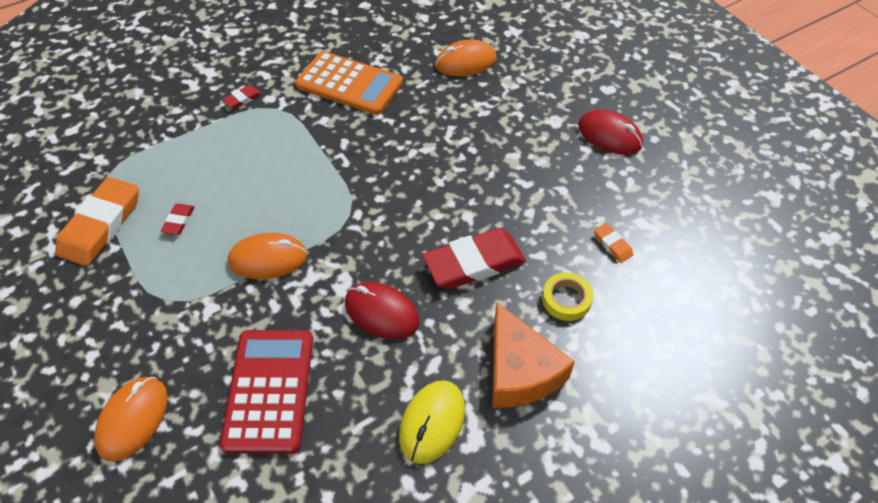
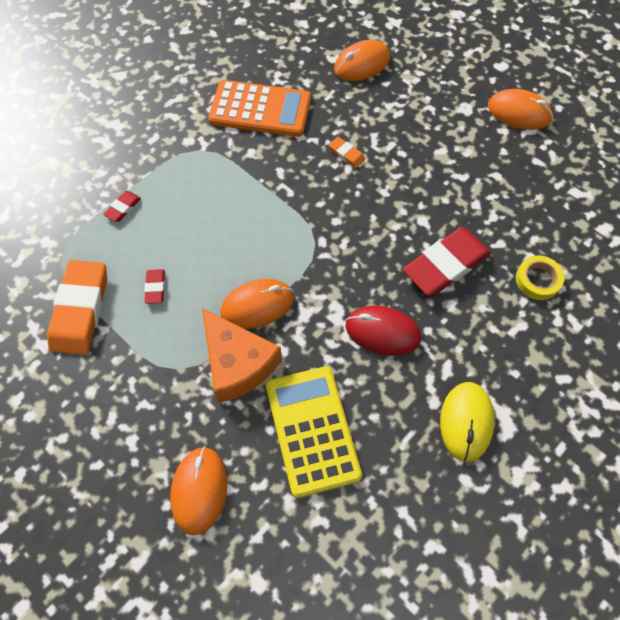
camera: 15 degrees left, 10 degrees up
(243, 99) = (162, 147): red eraser -> red eraser (123, 208)
(269, 390) = (312, 430): red calculator -> yellow calculator
(520, 371) = (522, 355): orange cheese -> orange cheese (237, 363)
(609, 135) = (519, 112): red mouse -> orange mouse
(612, 245) = (558, 219): orange eraser -> orange eraser (346, 154)

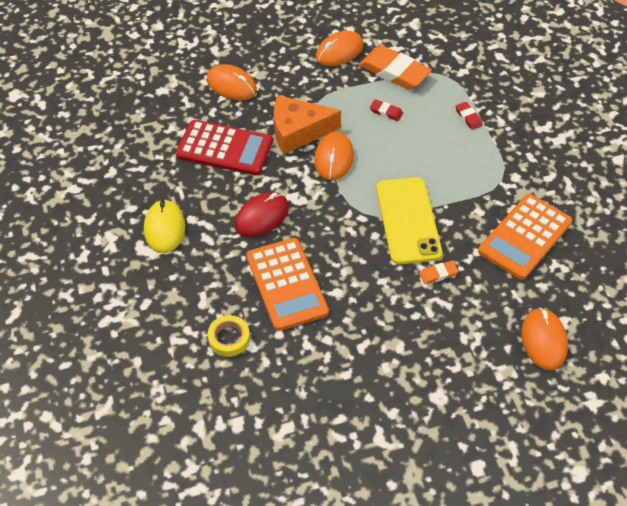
camera: 120 degrees right, 10 degrees down
(300, 202) = (407, 220): none -> yellow phone
(312, 430) = (224, 148): yellow calculator -> red calculator
(445, 265) = (286, 284): red eraser -> orange calculator
(466, 422) = (164, 228): yellow mouse -> yellow mouse turned 45 degrees clockwise
(519, 112) = (406, 441): orange mouse -> orange mouse (339, 51)

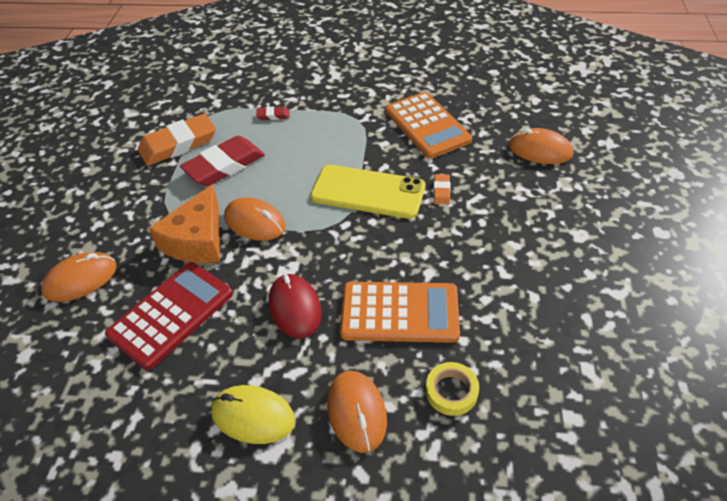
camera: 65 degrees left, 5 degrees down
(339, 51) = (115, 174): orange mouse -> orange mouse (356, 412)
(386, 112) = (224, 165): red eraser -> red eraser, size x2.26

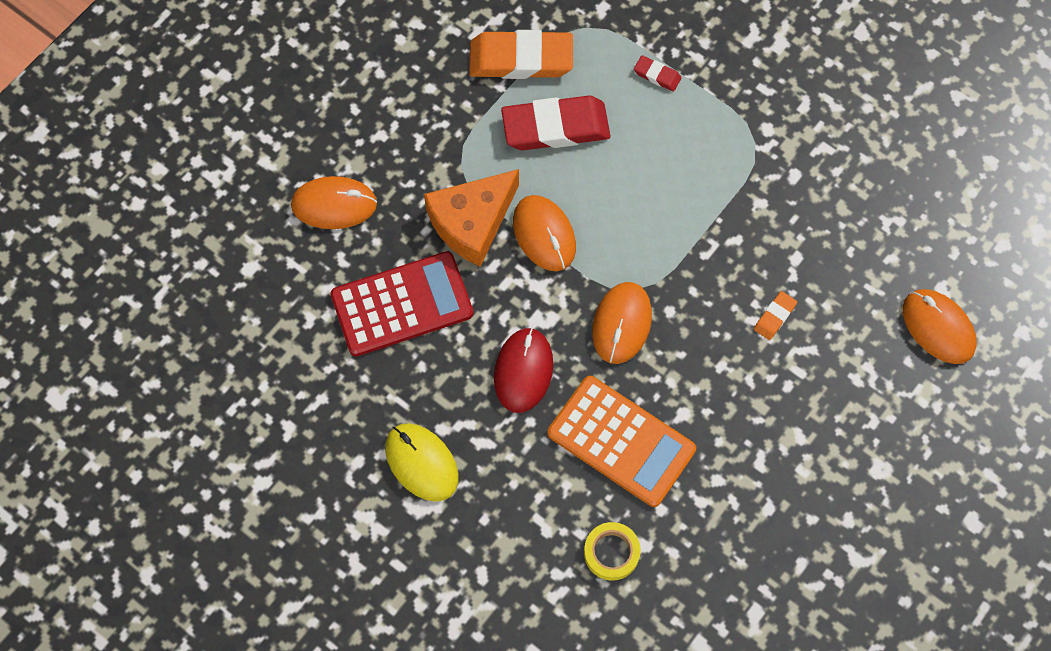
camera: 30 degrees right, 20 degrees up
(356, 412) = (513, 517): orange mouse -> orange mouse (621, 324)
(368, 192) = (691, 267): yellow phone -> none
(427, 125) = (832, 206): orange calculator -> none

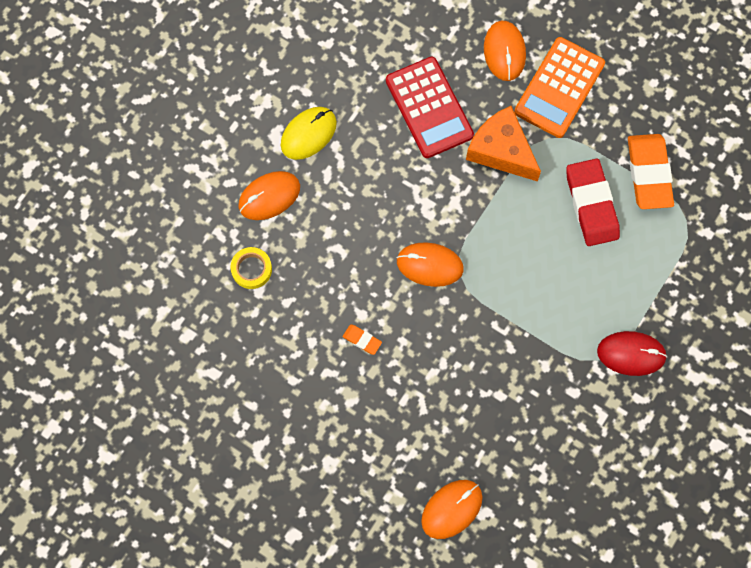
camera: 85 degrees right, 5 degrees up
(523, 371) = (385, 197): red mouse -> red mouse (631, 354)
(544, 234) = (497, 203): orange mouse -> orange mouse (269, 196)
(621, 441) = (336, 270): orange calculator -> orange calculator (559, 88)
(657, 75) = (650, 279): red eraser -> none
(774, 317) = (447, 380): orange eraser -> orange eraser (362, 340)

